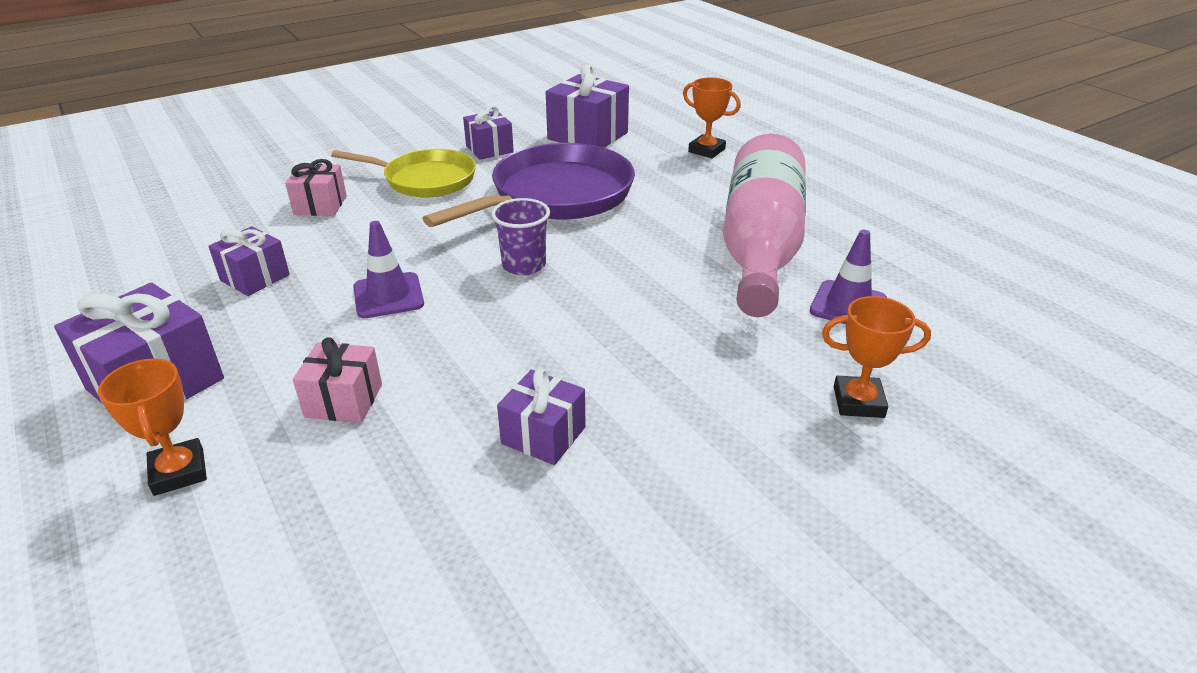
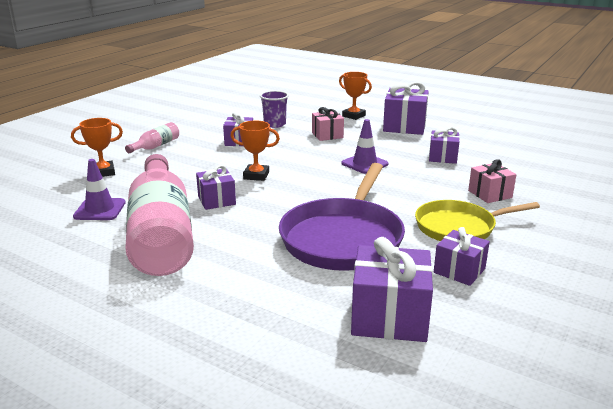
camera: 155 degrees right, 10 degrees down
(524, 265) = (312, 190): purple cup -> purple cup (274, 124)
(670, 280) = (216, 200): none -> purple gift
(706, 150) = (242, 330): orange trophy -> orange trophy (256, 175)
(741, 476) = (156, 146): none -> pink bottle

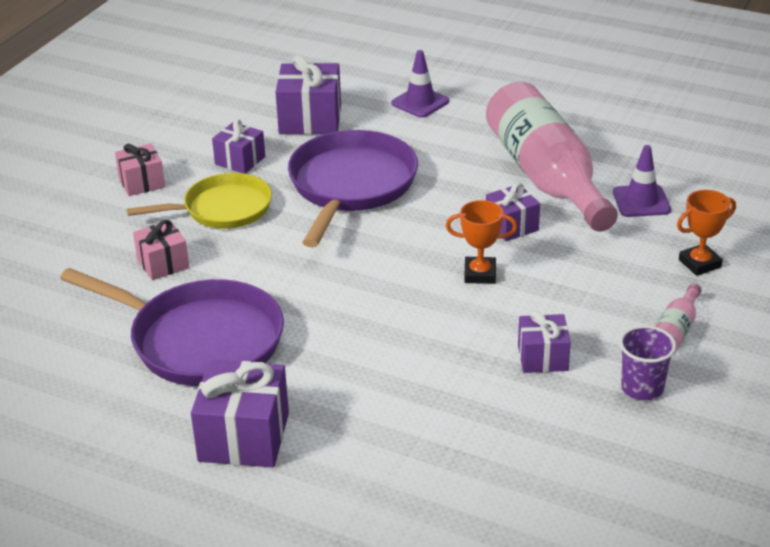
camera: 175 degrees right, 10 degrees up
(274, 124) = (500, 423): purple cup -> purple cup (642, 388)
(327, 135) = (392, 391): pink gift -> pink gift (142, 182)
(353, 116) = (345, 474): orange trophy -> none
(364, 164) = (325, 313): purple traffic cone -> purple traffic cone (420, 102)
(442, 157) = (200, 340): purple gift -> purple pan

